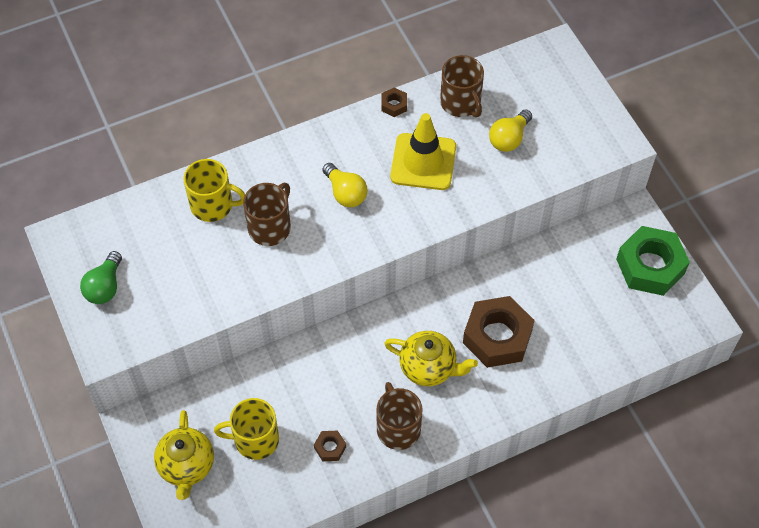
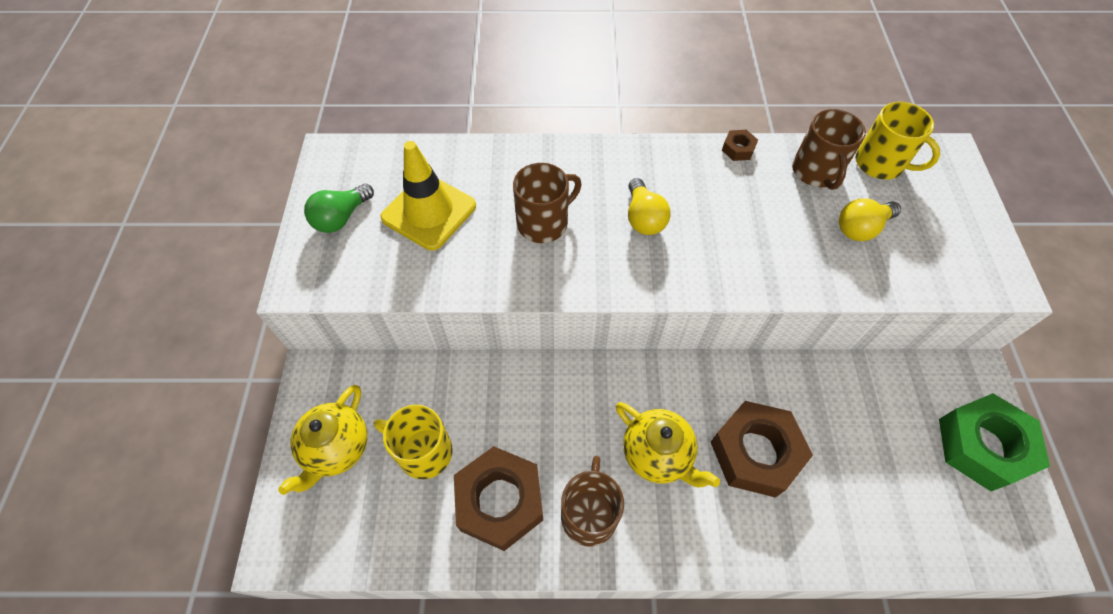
camera: 25 degrees right, 0 degrees up
(213, 205) = (496, 179): yellow mug -> yellow mug (880, 164)
(330, 448) = (500, 501): brown nut -> brown nut, size x2.32
(423, 162) = (747, 217): yellow traffic cone -> yellow traffic cone (429, 212)

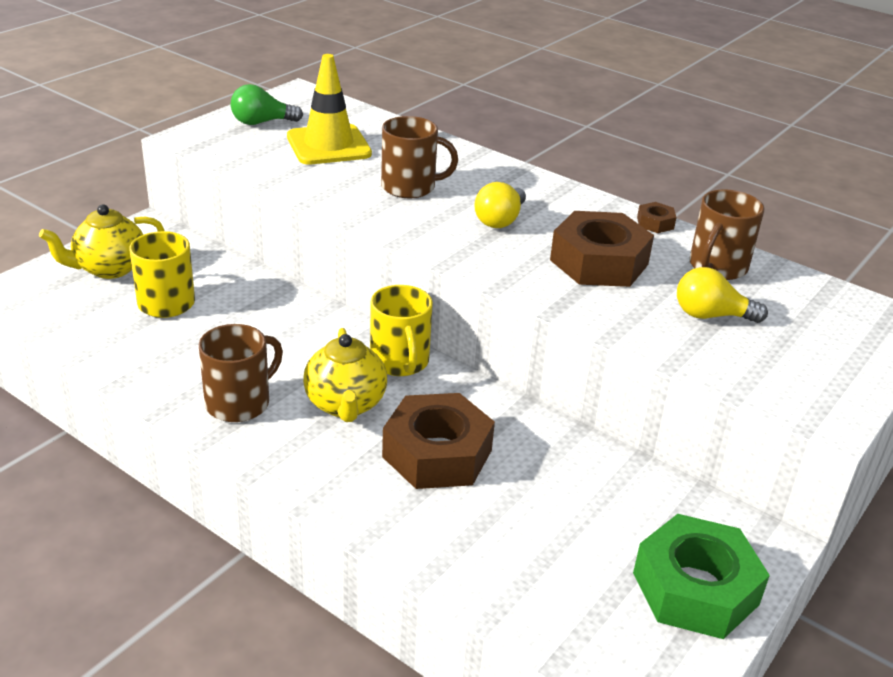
camera: 35 degrees right, 25 degrees down
(500, 501) = (182, 357): brown nut -> brown nut (599, 262)
(880, 164) = (800, 291): yellow mug -> yellow mug (400, 361)

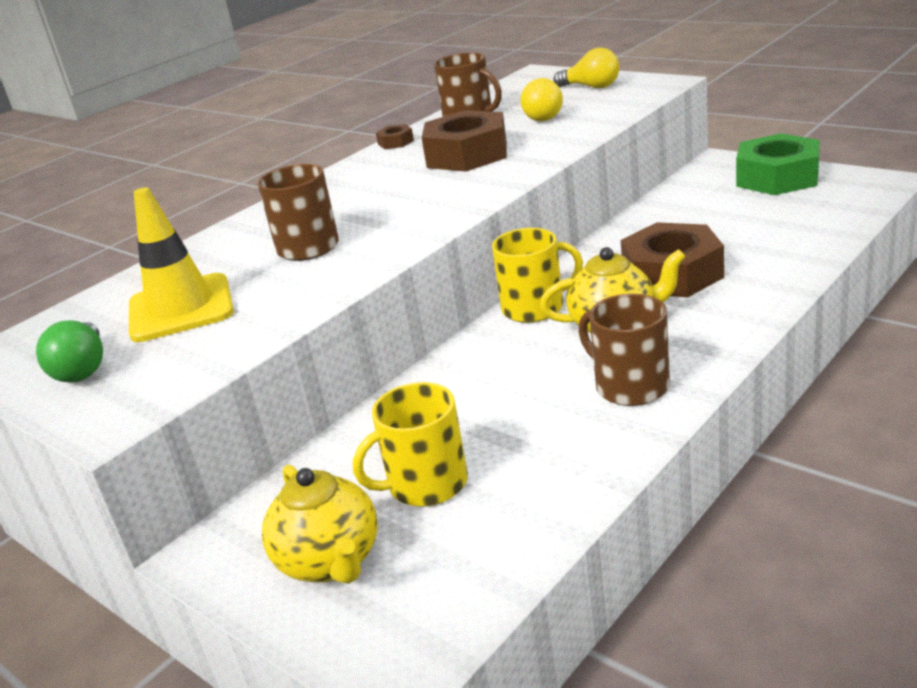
camera: 80 degrees left, 5 degrees down
(500, 220) = (388, 197): yellow light bulb -> yellow light bulb (591, 87)

